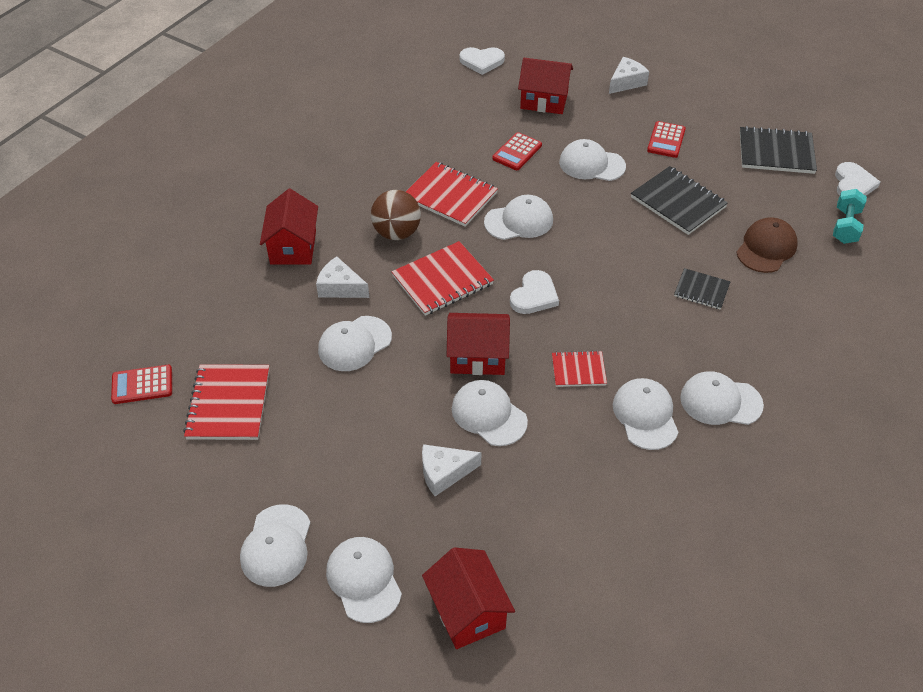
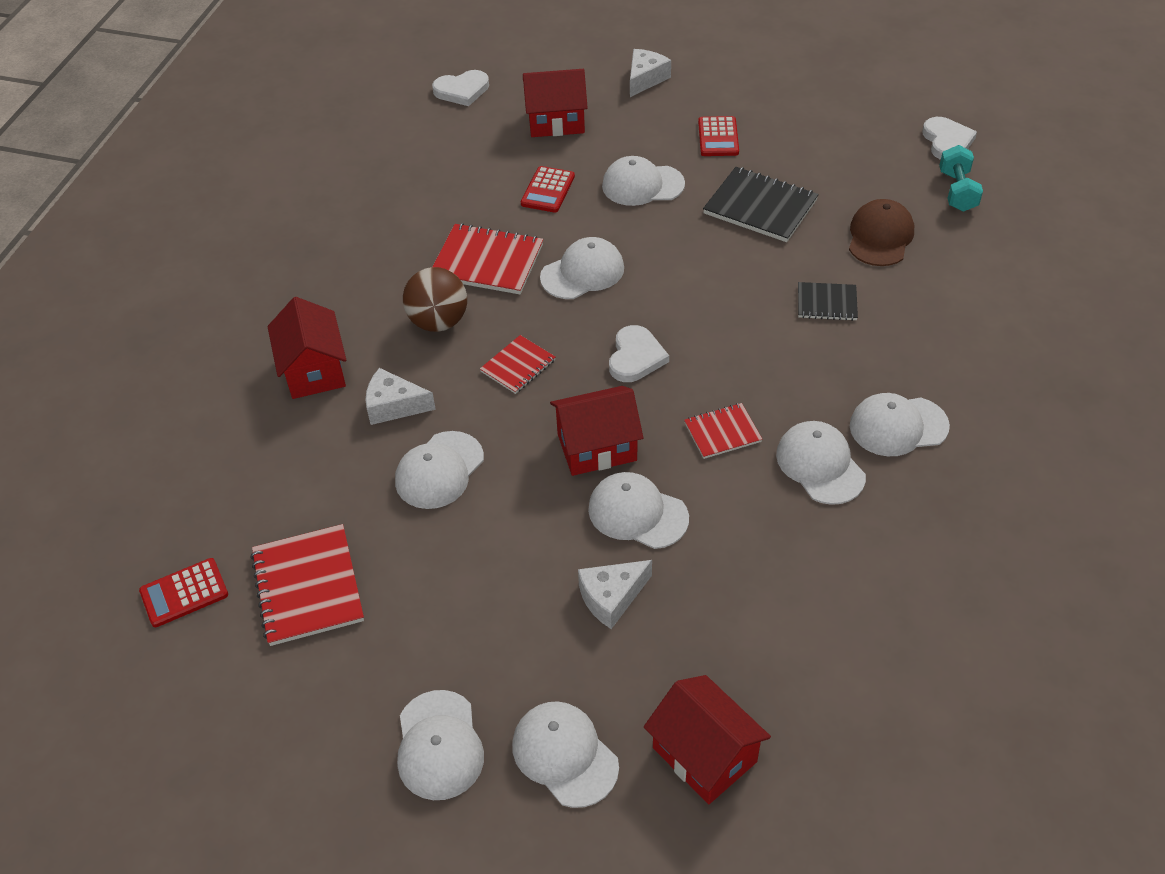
camera: 15 degrees left, 0 degrees up
(442, 280) = (518, 366): red notebook -> red notebook, size x0.59
(776, 152) = (848, 124): black notebook -> none

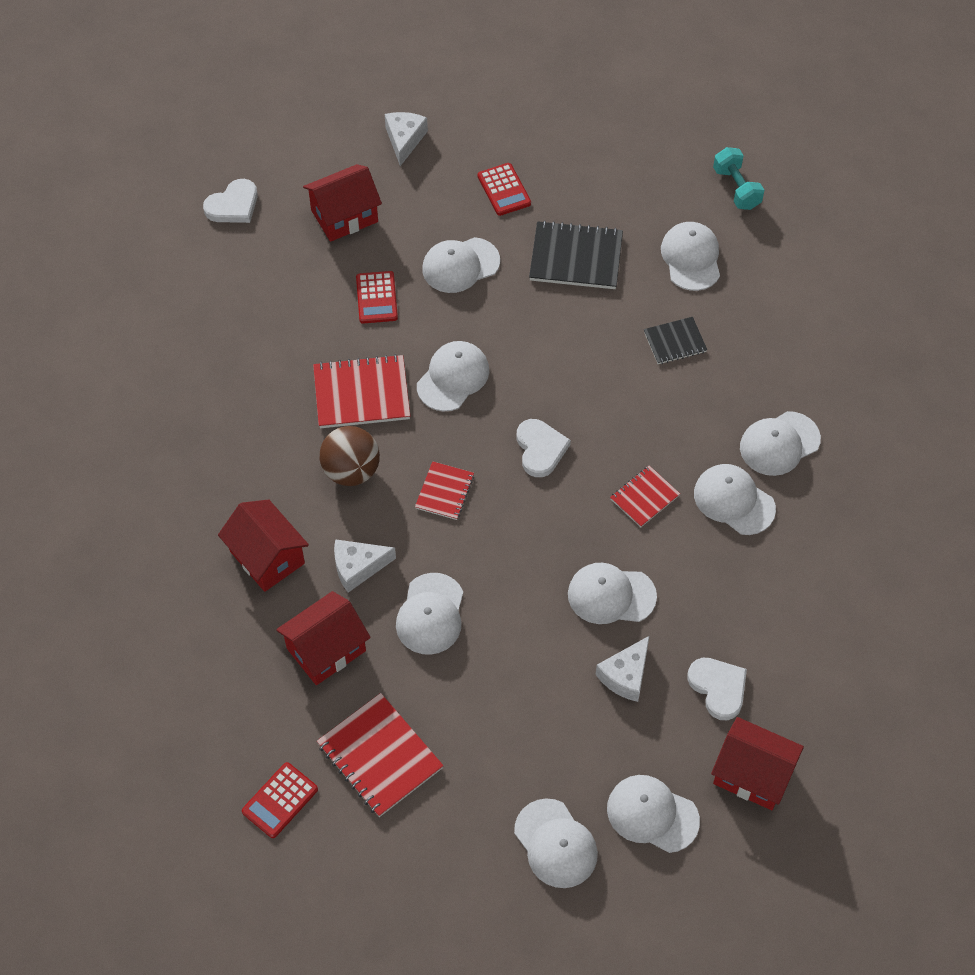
camera: 25 degrees left, 10 degrees up
(597, 447) = (549, 546): red house -> red house (326, 649)
(880, 237) = (691, 258): brown cap -> white cap
(947, 141) = (707, 134): white heart -> white heart (718, 688)

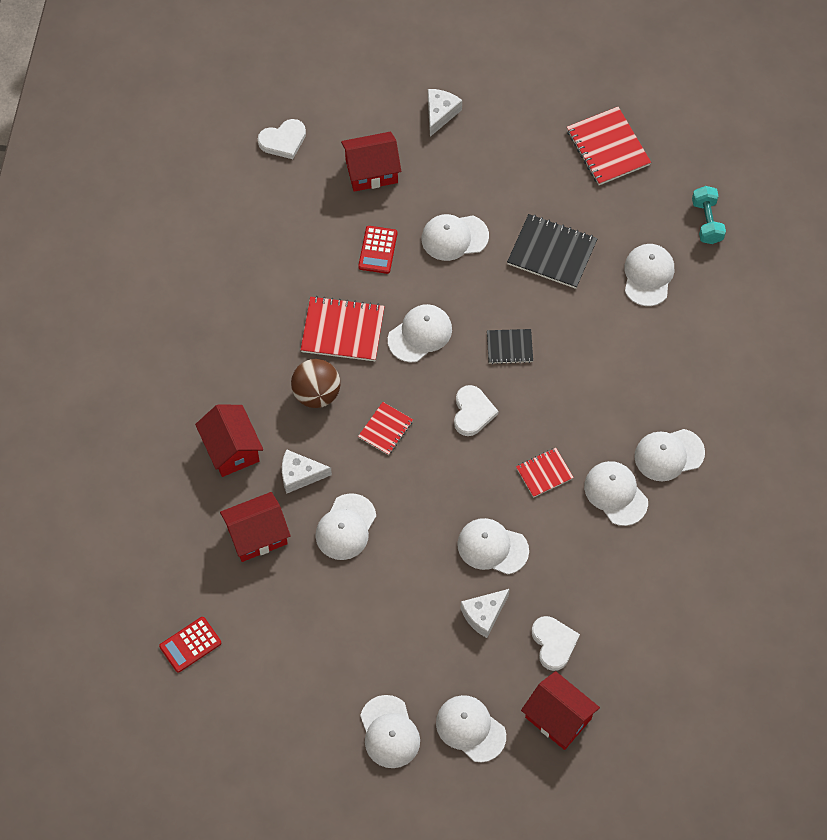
camera: 15 degrees right, 5 degrees up
(379, 756) = (275, 630): red notebook -> red notebook (607, 148)
(504, 190) = (510, 178): red calculator -> none
(675, 342) = (611, 346): black notebook -> black notebook (509, 347)

